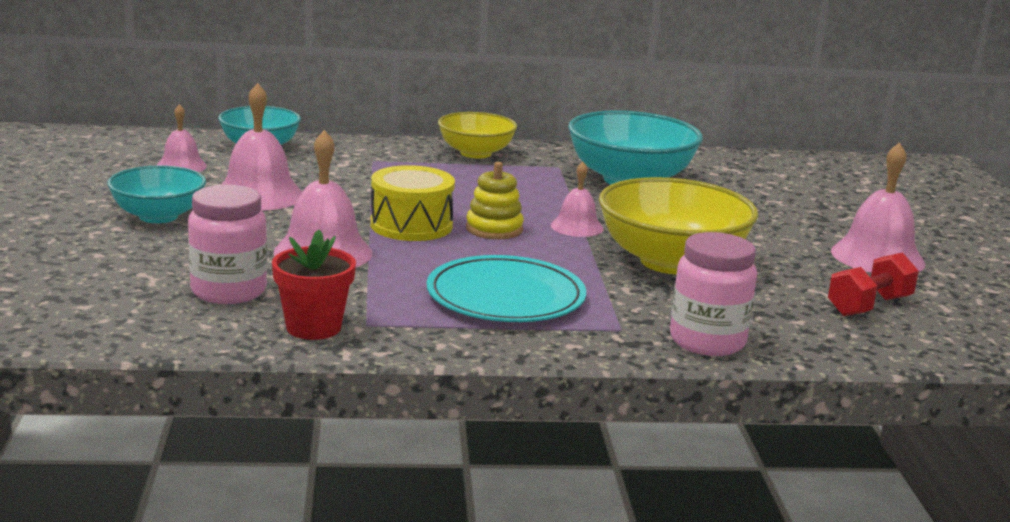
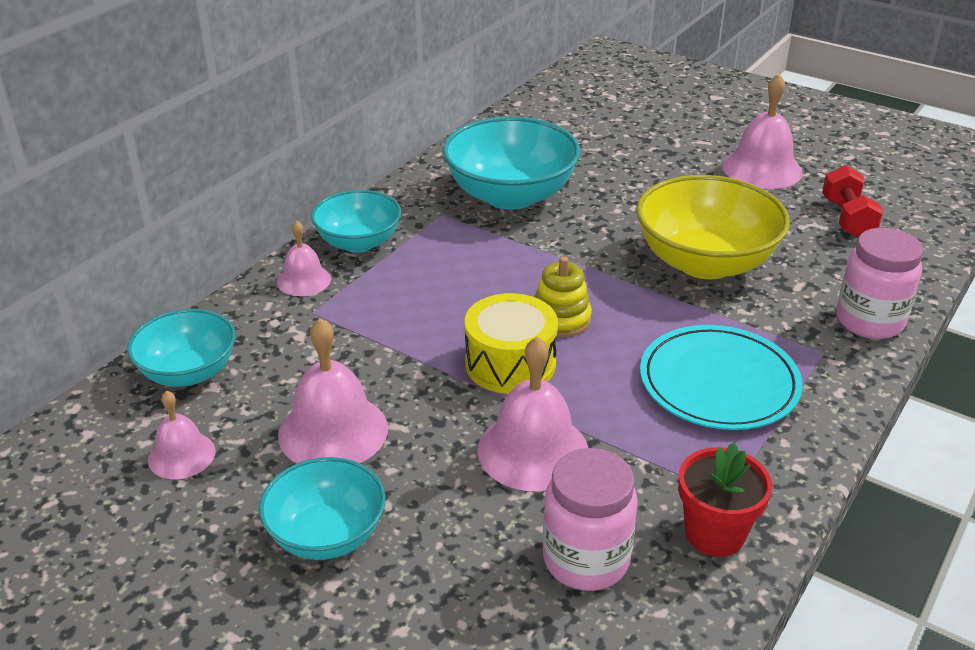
camera: 50 degrees left, 15 degrees up
(475, 153) = (358, 242): yellow bowl -> turquoise bowl
(577, 227) = (592, 272): pink bell -> pink bell (304, 280)

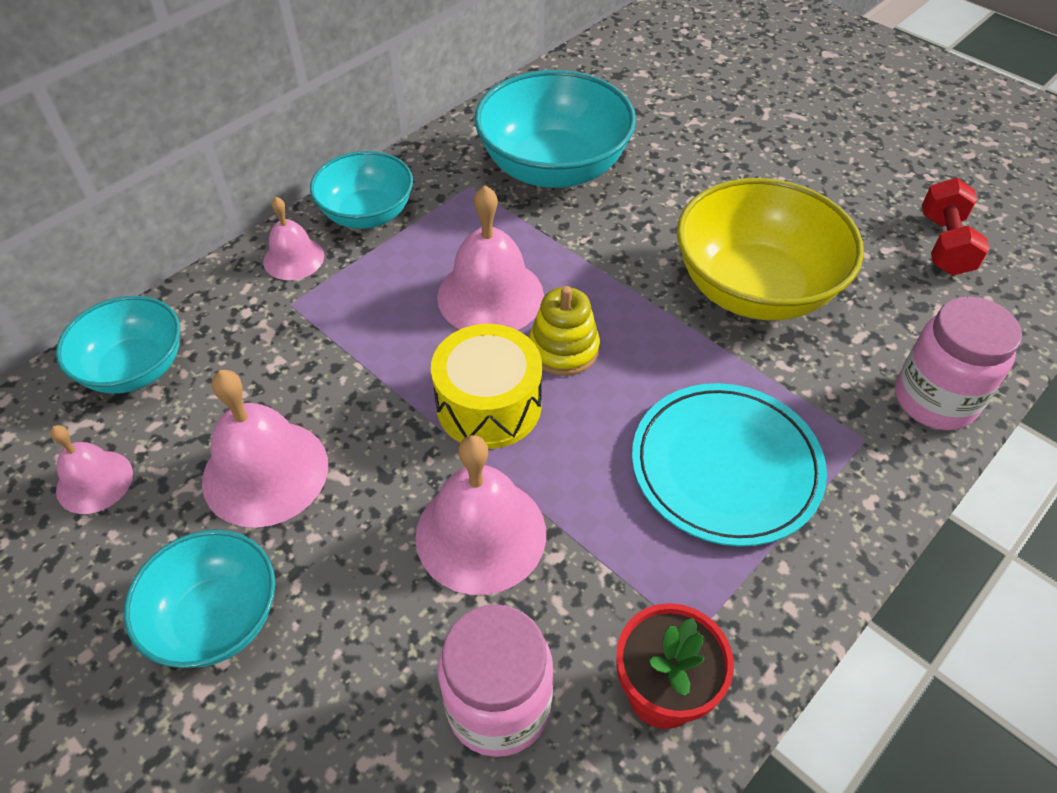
camera: 10 degrees right, 15 degrees up
(762, 169) = (857, 161): pink bell -> pink bell (490, 296)

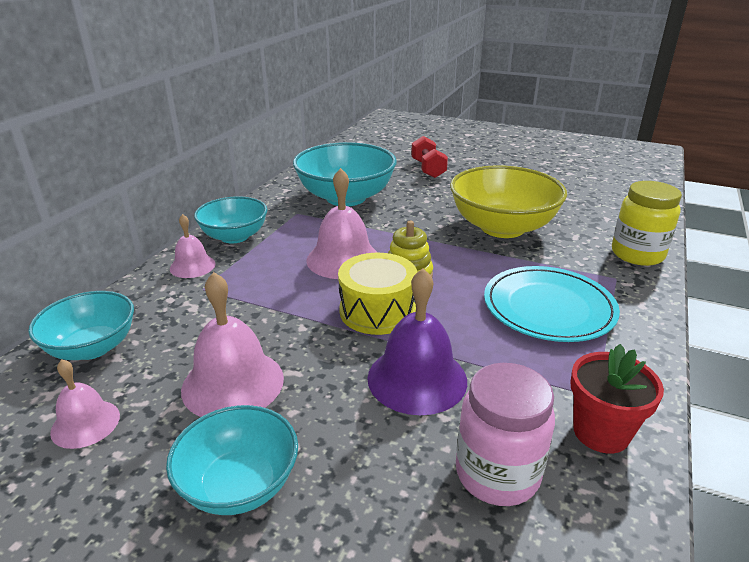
camera: 20 degrees left, 20 degrees down
(481, 534) = (417, 378): pink bell -> purple bell
(934, 400) = (637, 254): pink jar -> yellow jar
(944, 244) = (587, 193): red dumbbell -> red dumbbell (428, 169)

